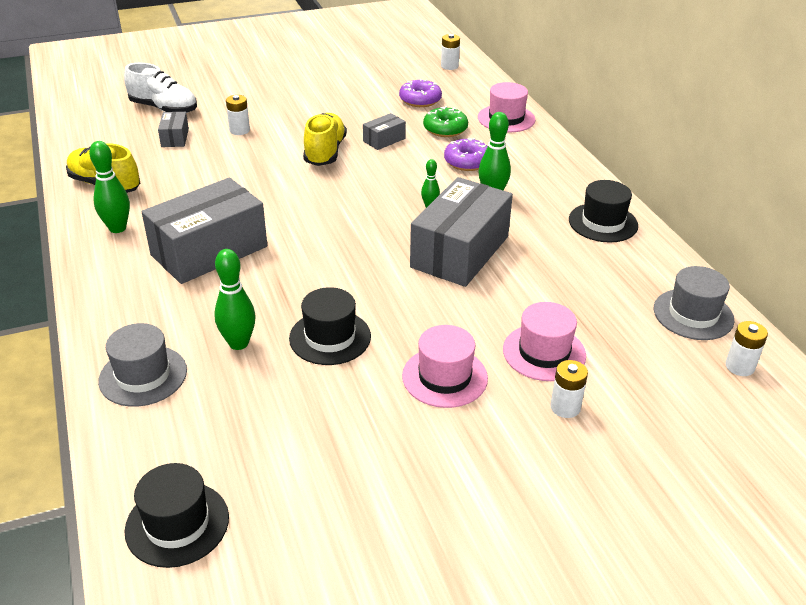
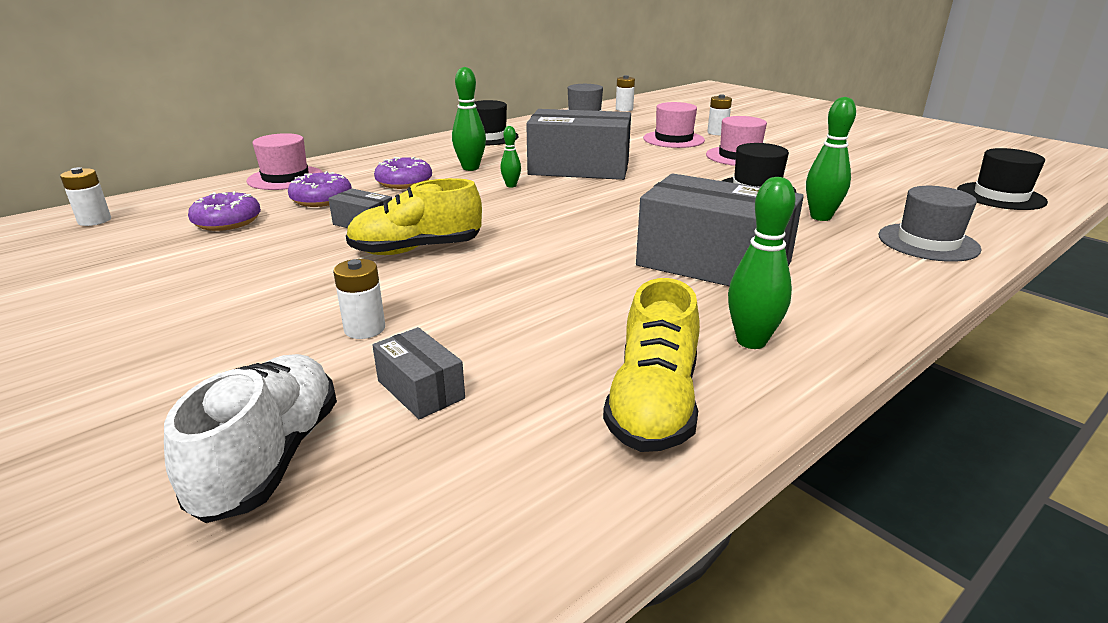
camera: 110 degrees left, 10 degrees down
(175, 138) = (421, 389): grey box -> grey box turned 75 degrees clockwise
(445, 129) = (321, 199): green donut -> purple donut

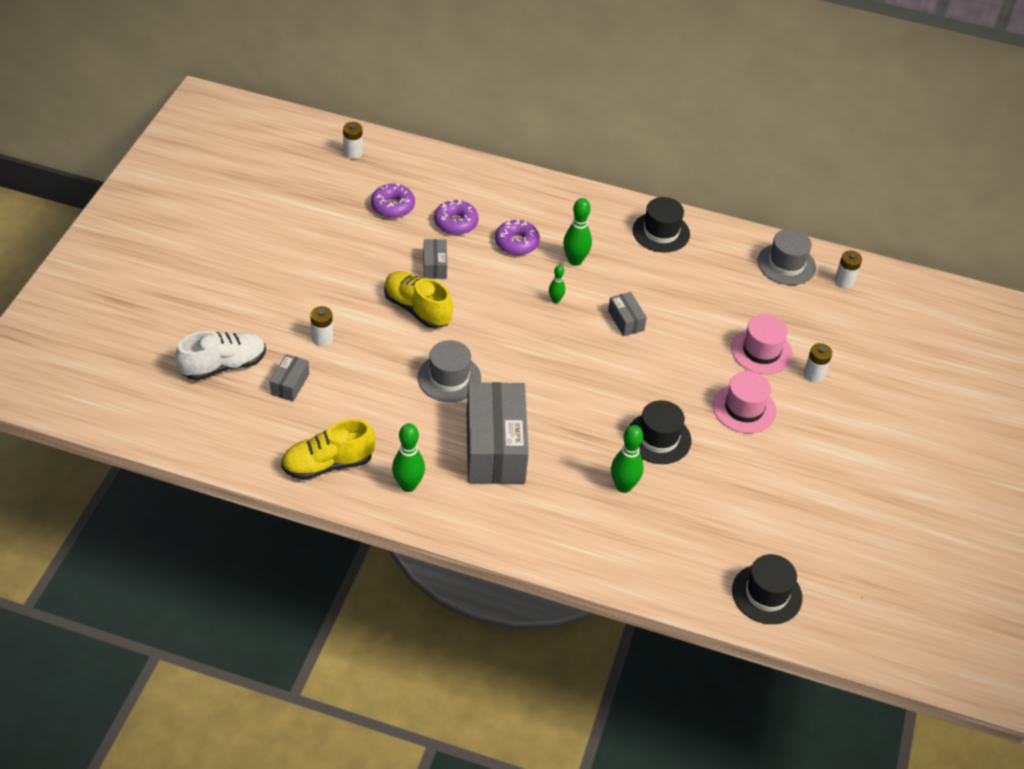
camera: 55 degrees right, 20 degrees up
(285, 178) = (477, 181): pink hat -> none
(579, 168) = (626, 320): grey box -> grey box, size x0.45
(928, 242) = (615, 551): grey hat -> grey hat (449, 378)

